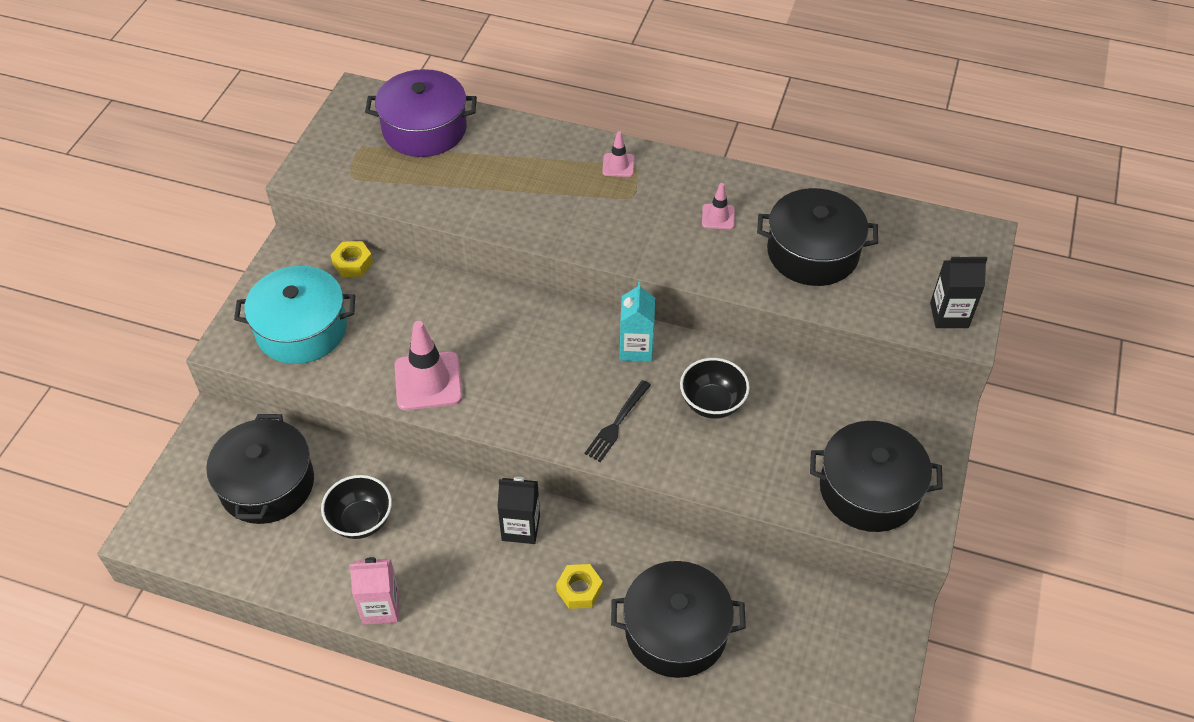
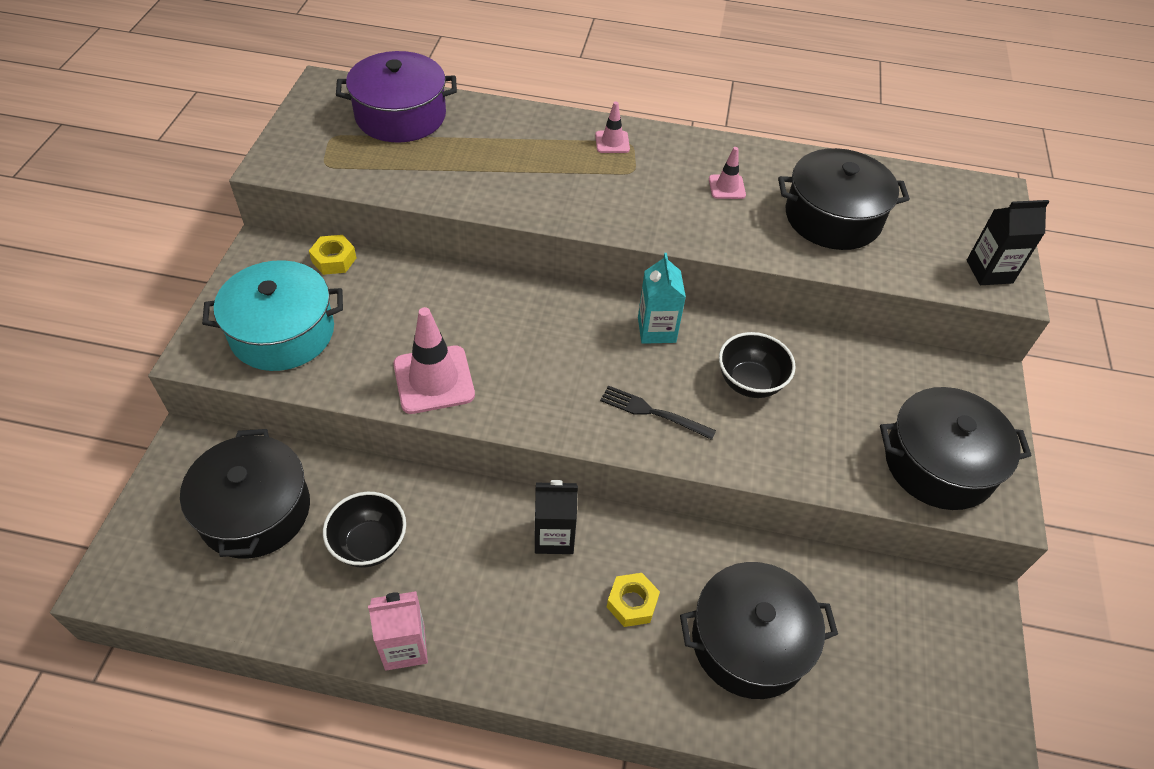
camera: 10 degrees left, 0 degrees up
(616, 424) = (652, 412): black fork -> black fork turned 90 degrees clockwise

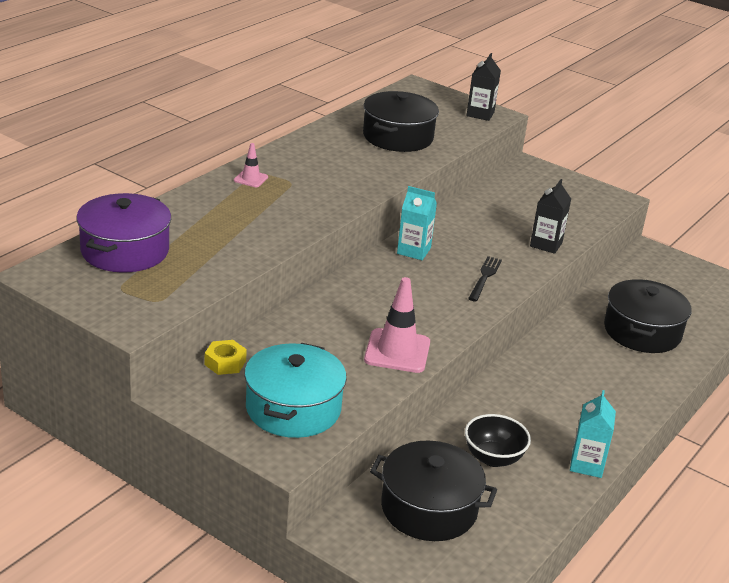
camera: 65 degrees left, 20 degrees down
(405, 647) = (586, 464): pink carton -> turquoise carton
(554, 536) = (530, 376): black carton -> black carton (546, 244)
(632, 603) = (596, 363): yellow nut -> none
(652, 412) = (485, 277): black fork -> black fork turned 150 degrees clockwise
(726, 187) = (338, 157): pink traffic cone -> none
(750, 382) = (482, 236): black bowl -> none
(938, 463) = (579, 204): black pot -> none

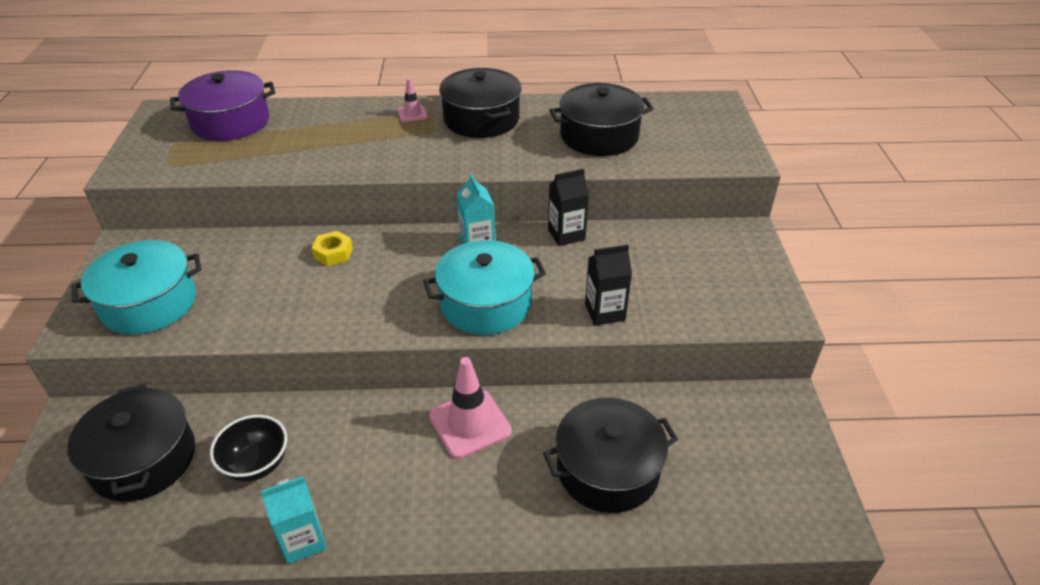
camera: 55 degrees right, 10 degrees up
(225, 363) = (188, 242): yellow nut -> yellow nut (333, 253)
(305, 160) = (481, 119): none -> black pot
(397, 351) = (292, 314): pink traffic cone -> pink traffic cone (470, 423)
(480, 114) = (727, 152): black carton -> black carton (566, 234)
(485, 277) = (486, 303): black fork -> turquoise pot

